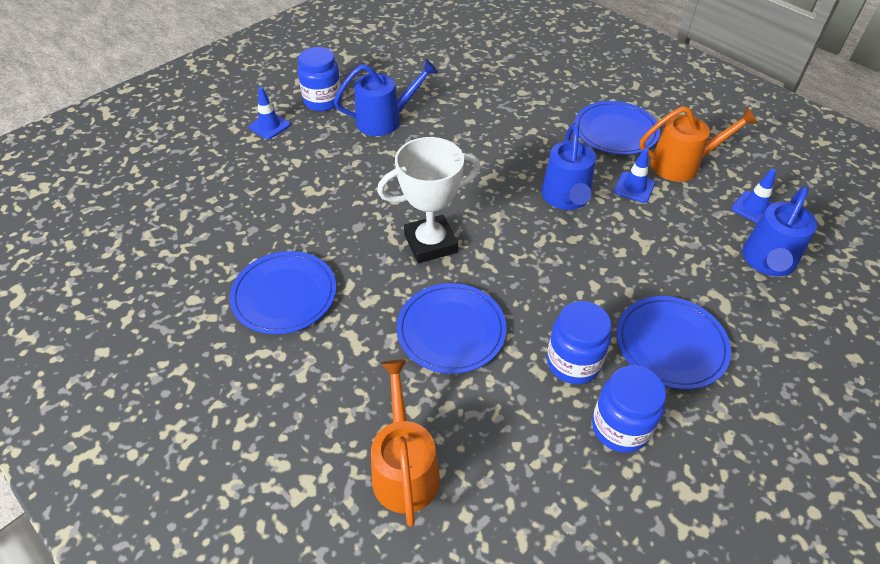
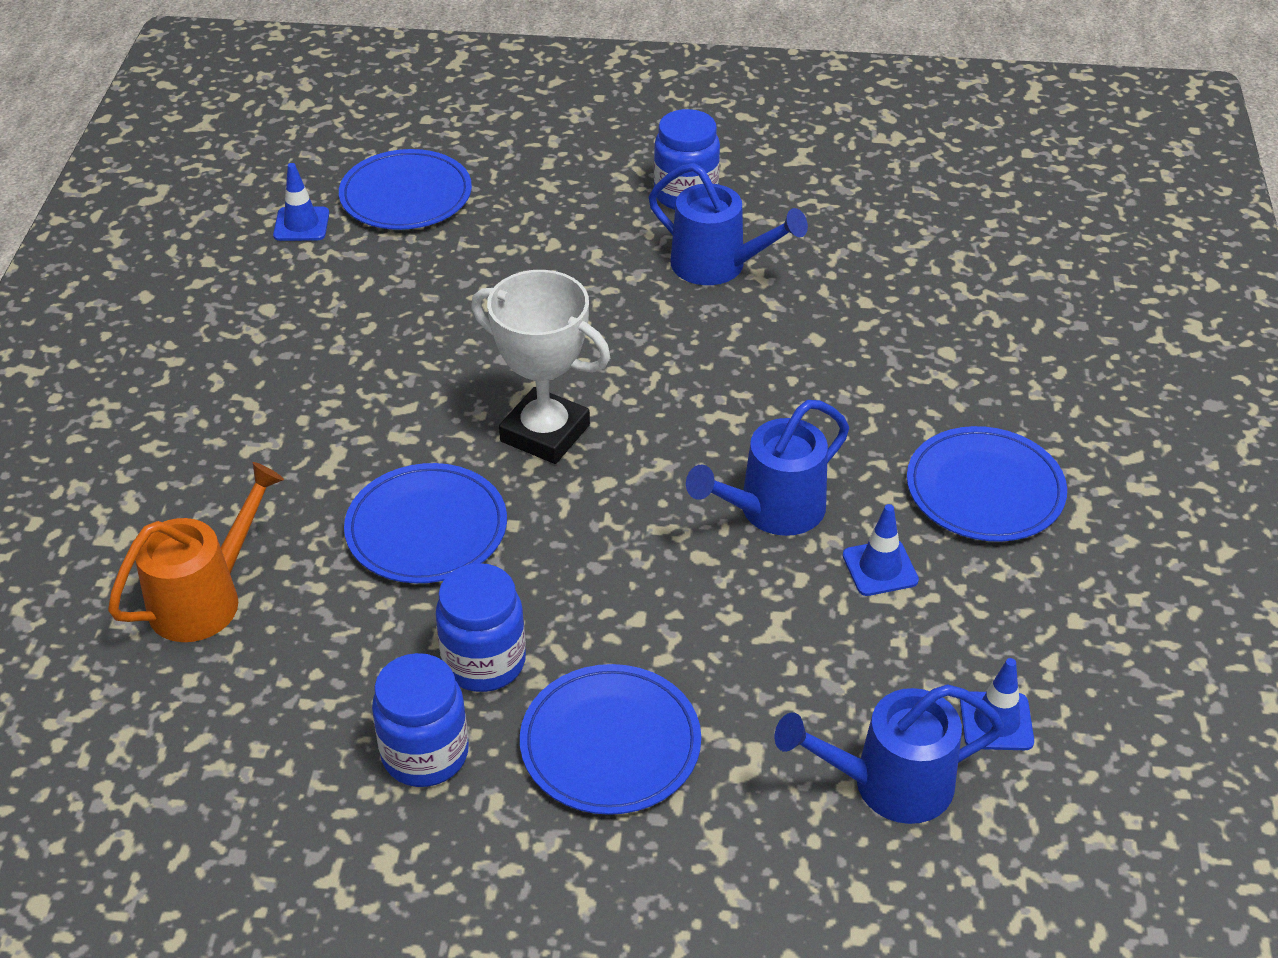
camera: 50 degrees right, 5 degrees down
(269, 126) = (586, 184): blue traffic cone -> blue traffic cone (301, 224)
(284, 295) = (341, 368): blue plate -> blue plate (406, 195)
(682, 165) = (998, 597): orange watering can -> none

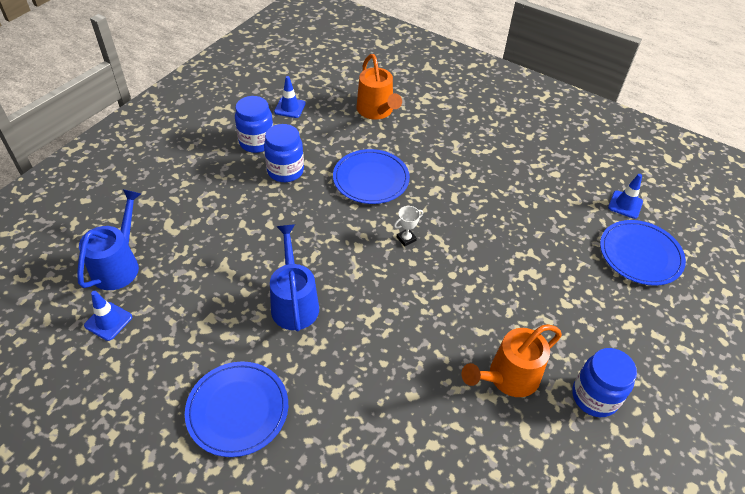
camera: 115 degrees right, 5 degrees up
(545, 433) = (406, 239): white trophy -> white trophy, size x0.41
(610, 743) = (216, 191): blue plate -> none
(718, 266) = (508, 378): blue watering can -> orange watering can
(880, 568) = (225, 327): blue traffic cone -> blue traffic cone (290, 108)

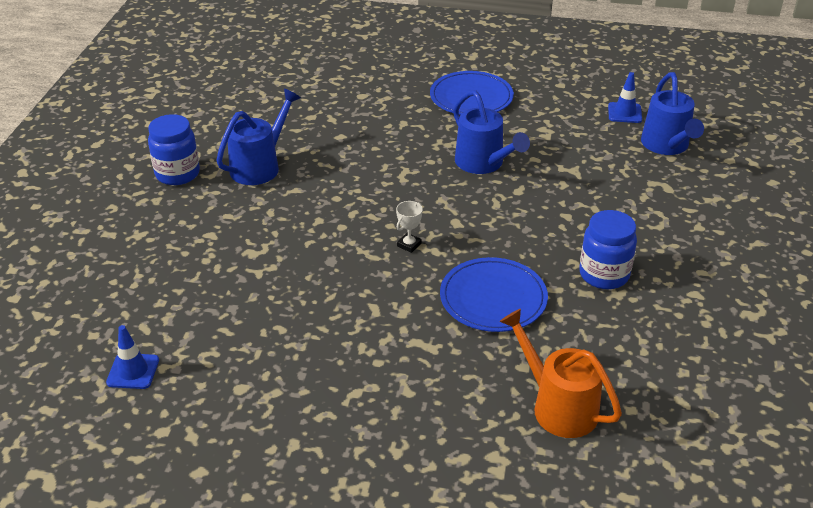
camera: 160 degrees right, 10 degrees down
(256, 142) = (675, 299): blue jar -> none
(290, 108) = (687, 366): blue traffic cone -> none
(508, 378) = (260, 166): orange watering can -> blue watering can
(640, 254) = (118, 309): blue plate -> none

